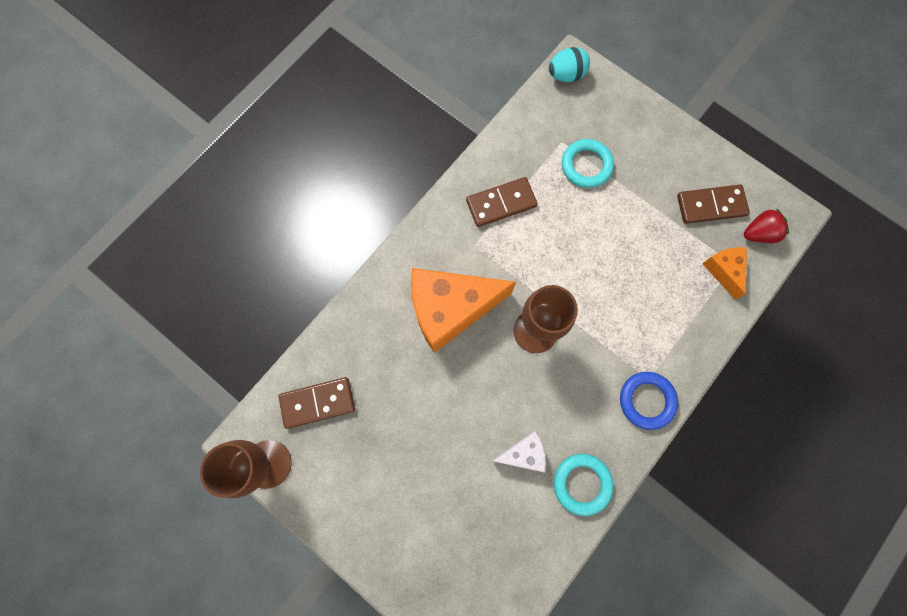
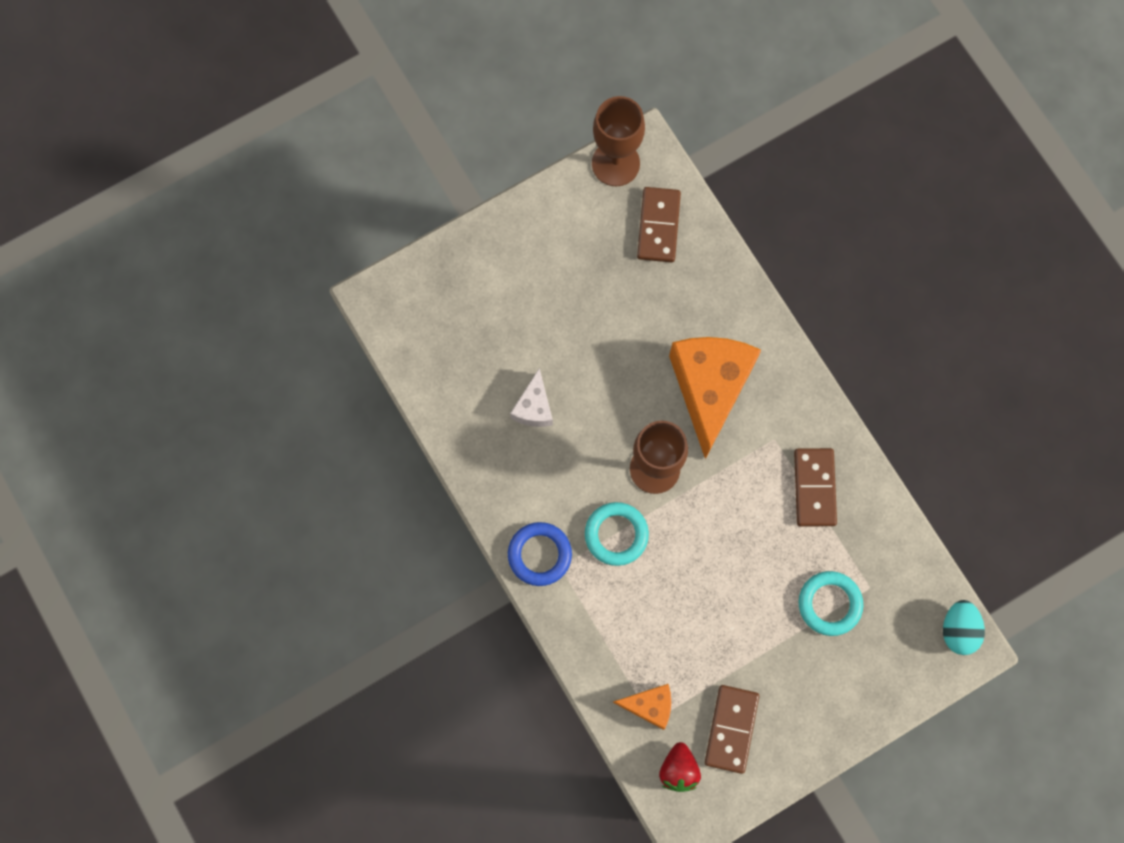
camera: 110 degrees right, 0 degrees up
(582, 483) = (483, 453): turquoise ring -> turquoise ring (616, 534)

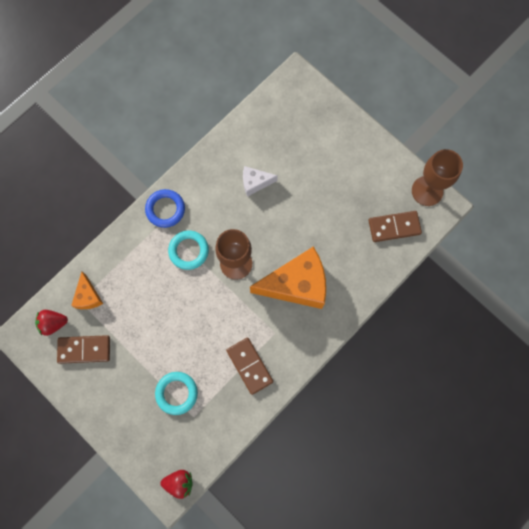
camera: 75 degrees right, 0 degrees up
(814, 488) = (249, 366): brown domino -> brown domino turned 75 degrees clockwise
(958, 630) = (179, 482): turquoise egg -> red strawberry

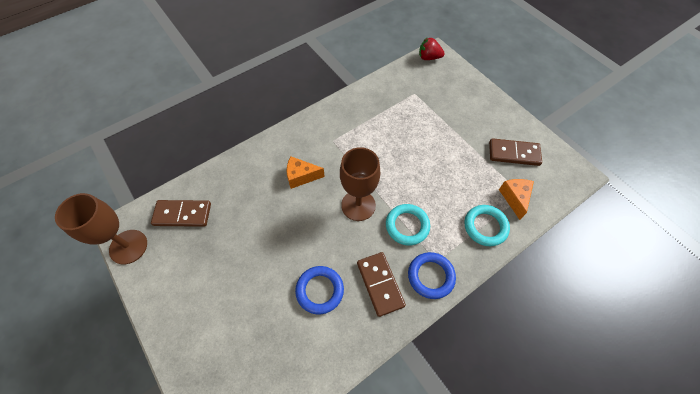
camera: 170 degrees left, 15 degrees down
(53, 323) = (548, 179): red strawberry -> none
(176, 393) = (427, 110): turquoise ring -> turquoise ring (485, 226)
(249, 366) = (360, 120): brown domino -> brown domino (380, 284)
(255, 183) = (320, 290): white cheese -> blue ring
(296, 284) = (301, 176): orange cheese -> orange cheese, size x0.49

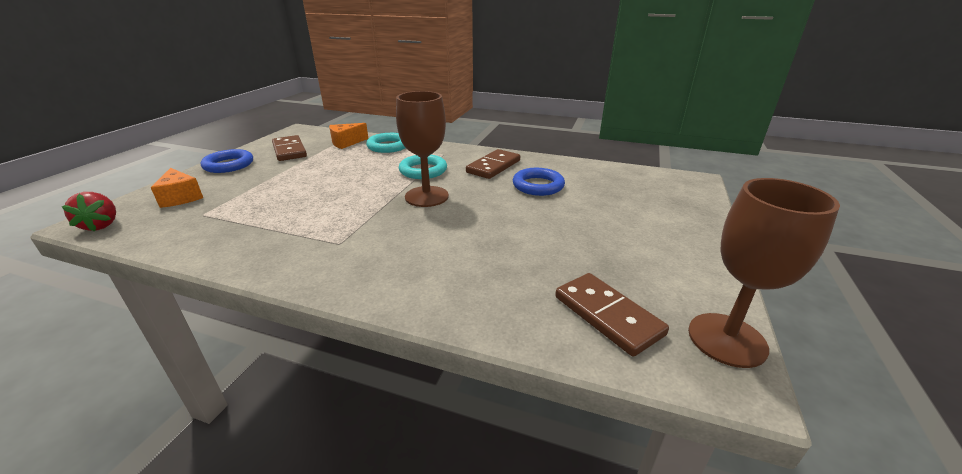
camera: 125 degrees left, 30 degrees down
(301, 176) = (425, 243): orange cheese -> orange cheese (181, 197)
(430, 276) = (459, 153): blue ring -> blue ring (229, 165)

